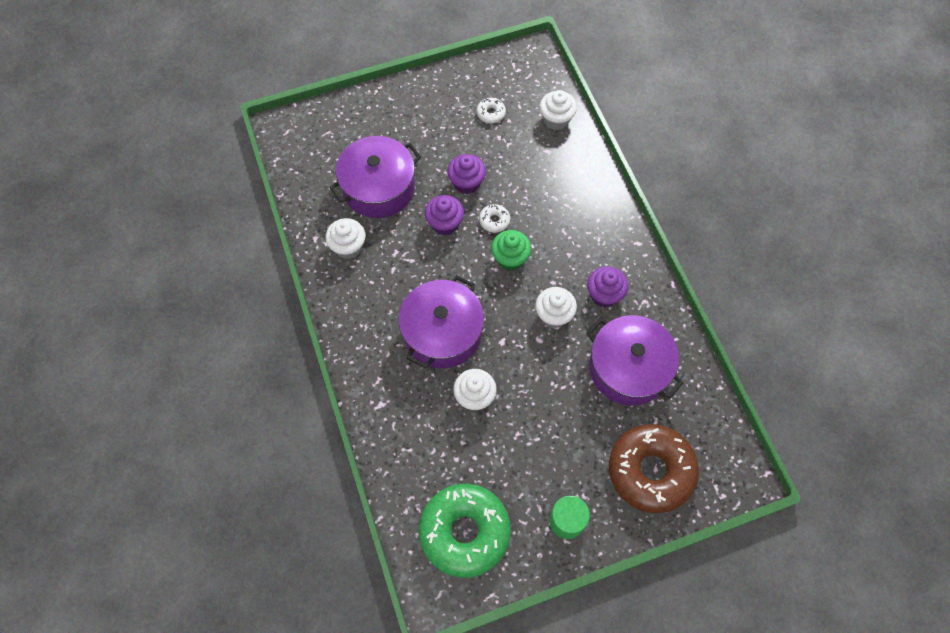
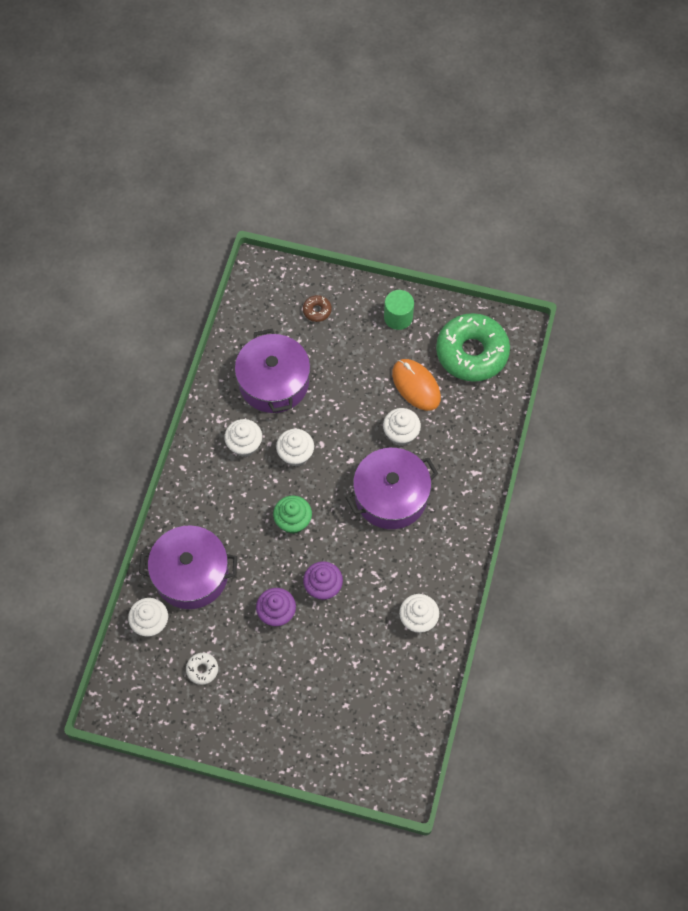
camera: 145 degrees left, 0 degrees up
(379, 188) = (355, 659): purple pot -> purple pot (191, 574)
(494, 221) = (280, 562): white donut -> none
(495, 456) = (416, 386): none -> orange mouse
(604, 295) = (244, 445): purple cupcake -> white cupcake
(650, 471) = (317, 311): brown donut -> brown donut, size x0.40

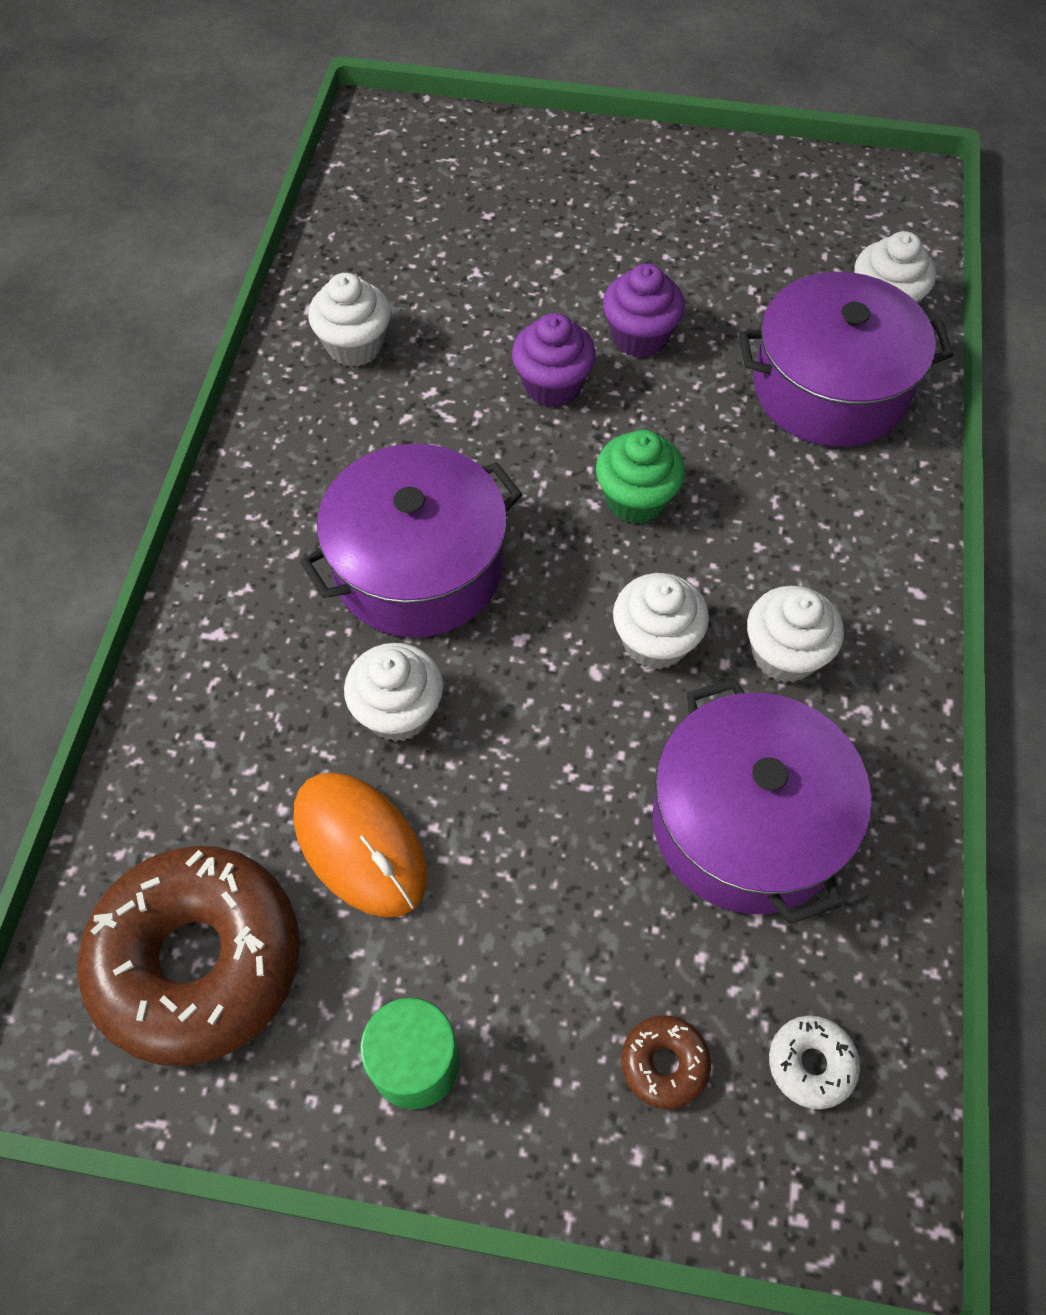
camera: 175 degrees right, 5 degrees down
(202, 669) = (761, 245): white donut -> white donut (811, 1064)
(472, 353) = (198, 960): green donut -> brown donut

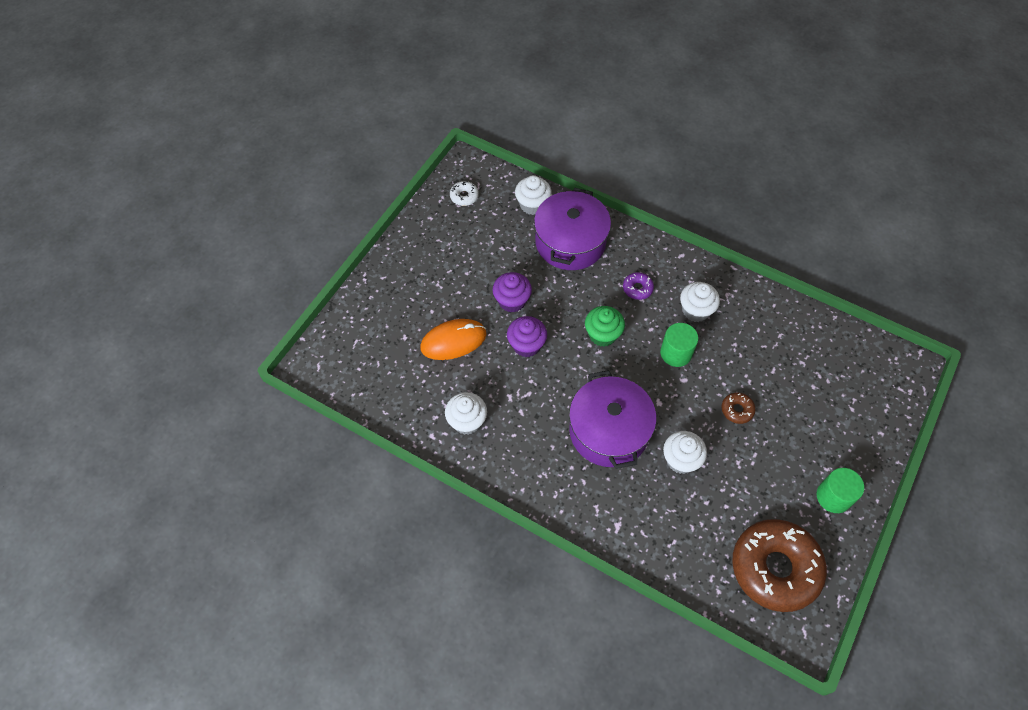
camera: 70 degrees left, 0 degrees up
(360, 845) = (739, 492): orange mouse -> orange mouse (453, 341)
(655, 641) = (676, 353): white cupcake -> green cylinder
(664, 1064) = (850, 413): brown donut -> brown donut (737, 410)
(747, 823) = (764, 351): purple pot -> none
(782, 531) = (637, 288): none -> purple donut
(811, 1064) = (859, 367): white donut -> white donut (464, 196)

